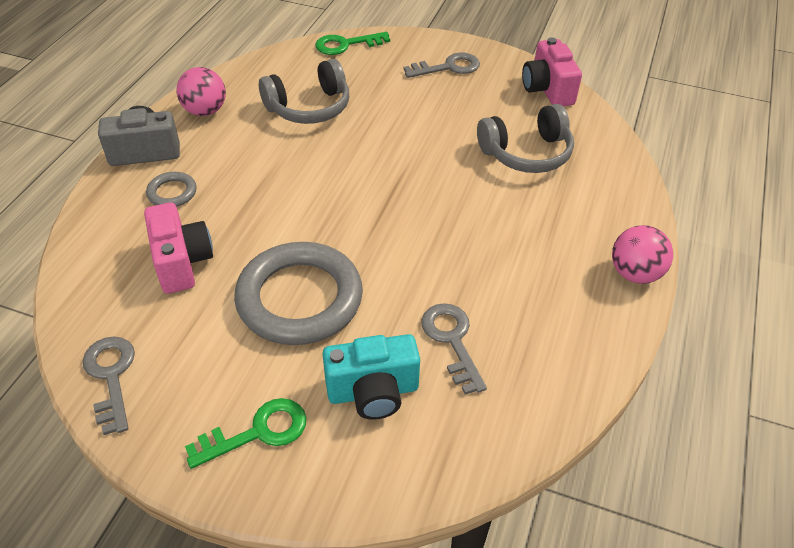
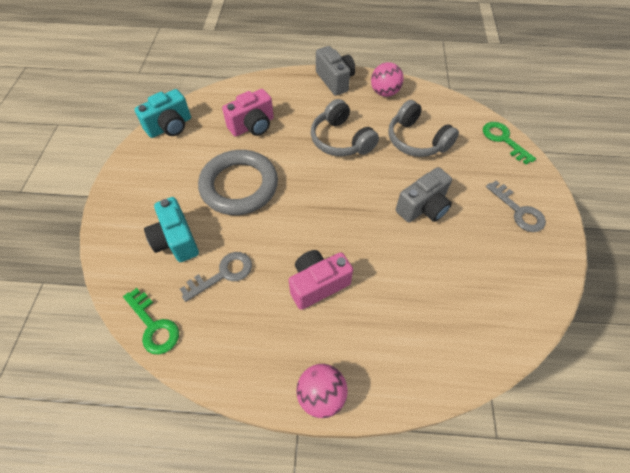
camera: 75 degrees right, 10 degrees up
(111, 376) = (170, 126): grey key -> turquoise camera
(172, 193) = (305, 103): grey ring -> none
(258, 432) = (143, 195): green key -> green key (154, 326)
(416, 132) = (423, 207): none -> grey camera
(526, 153) = (435, 289): grey headphones -> grey headphones (341, 140)
(547, 90) = (535, 292): pink camera -> pink camera (318, 284)

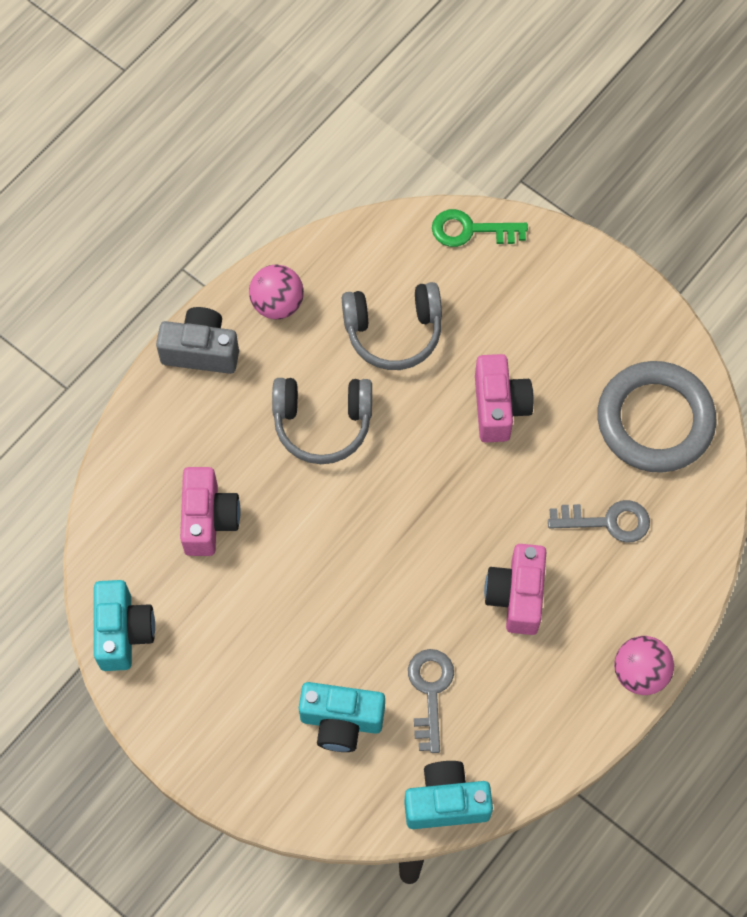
camera: 55 degrees left, 10 degrees up
(154, 326) = (446, 802): green key -> turquoise camera
(239, 186) = (307, 599): grey ring -> grey ring (655, 420)
(423, 207) = (499, 407): grey camera -> pink camera
(518, 211) = (578, 308): grey key -> grey key (607, 521)

